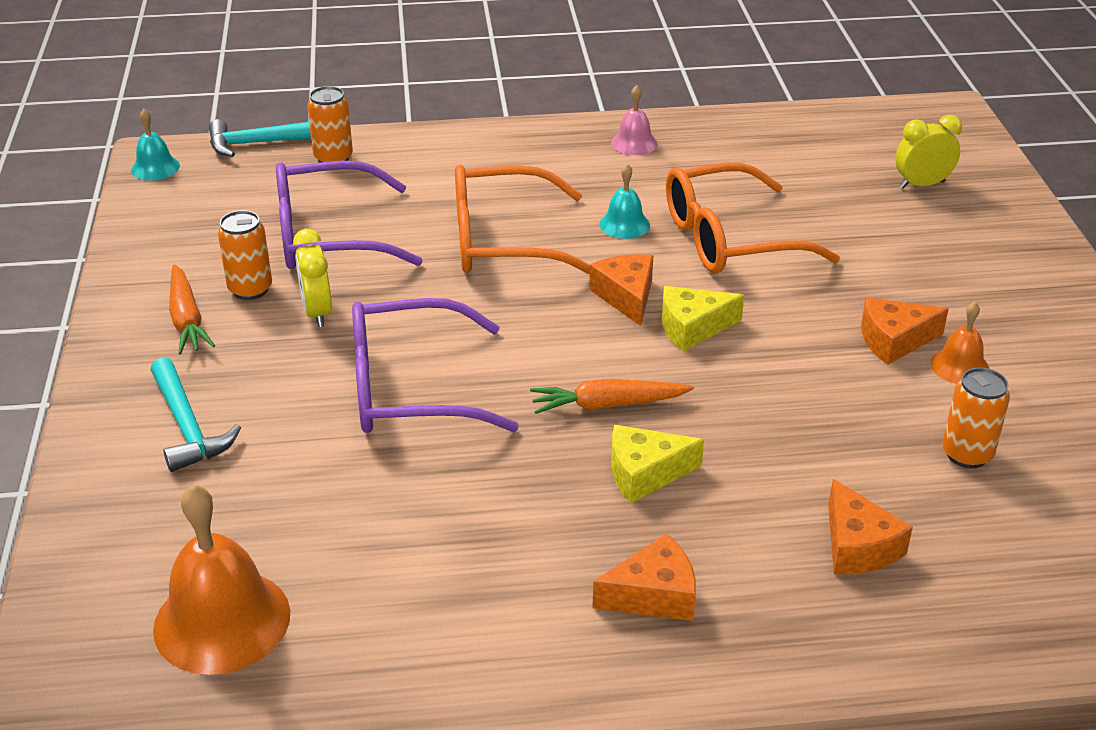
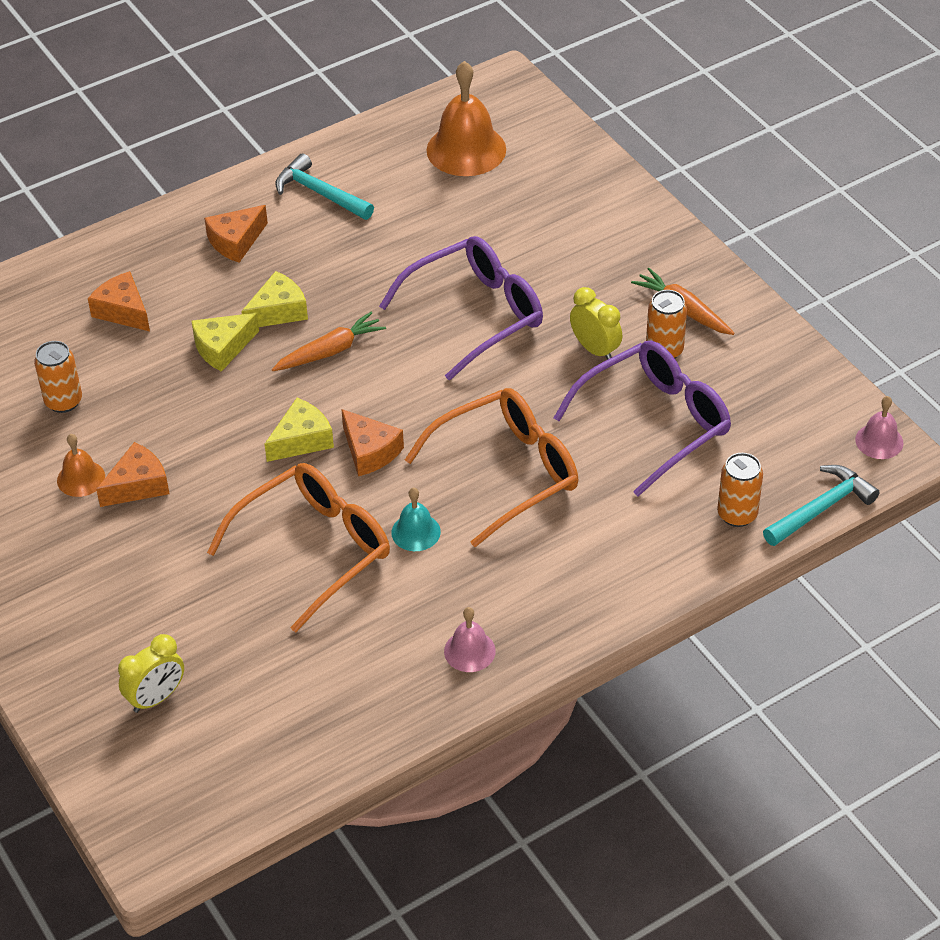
camera: 155 degrees right, 10 degrees up
(155, 168) = (879, 441): turquoise bell -> pink bell
(188, 427) = (596, 238): turquoise hammer -> turquoise hammer (319, 193)
(739, 452) = (222, 348): none -> yellow cheese

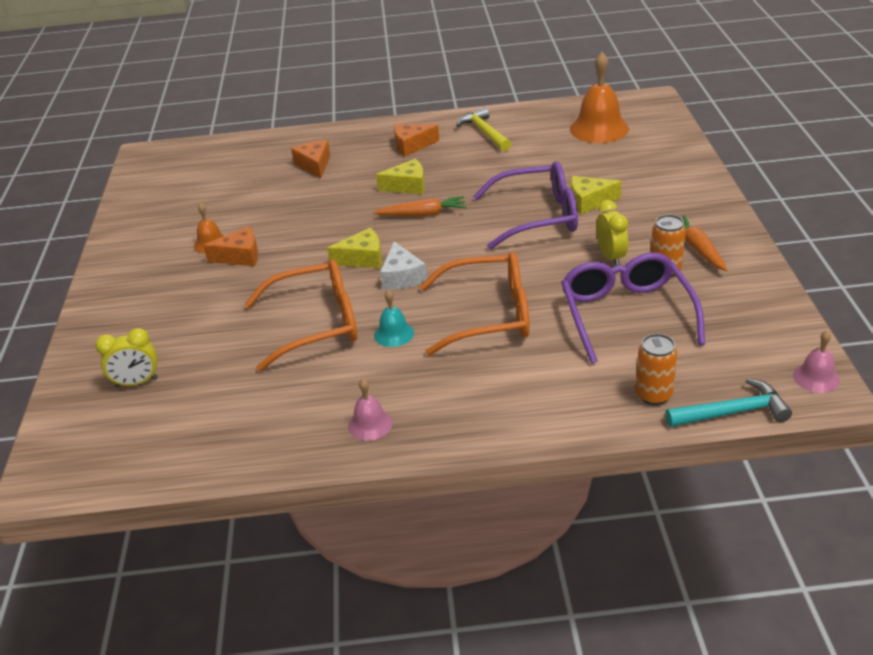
camera: 30 degrees right, 10 degrees down
(63, 401) = (239, 202): orange can -> none
(222, 348) = (356, 197): yellow cheese -> yellow cheese (589, 201)
(319, 193) = (484, 132): turquoise hammer -> yellow hammer
(370, 451) = (402, 276): orange cheese -> white cheese
(655, 423) = (626, 314): purple glasses -> purple glasses turned 90 degrees counterclockwise

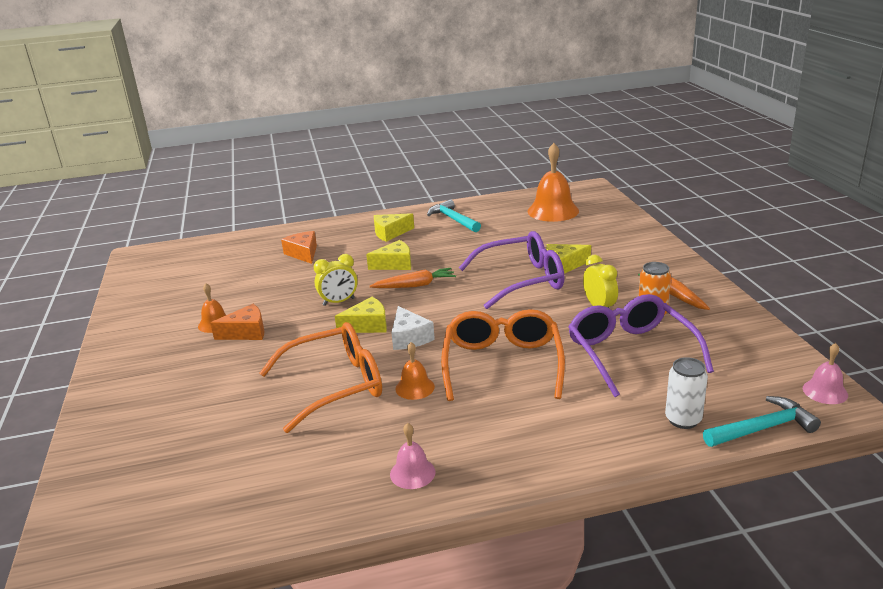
camera: 10 degrees left, 10 degrees down
(137, 382) = (157, 455): yellow clock -> yellow clock (339, 302)
(394, 334) = (415, 387): turquoise bell -> orange bell
(412, 145) = (390, 233): orange cheese -> yellow cheese
(484, 132) = (453, 219): yellow hammer -> turquoise hammer
(489, 315) = (502, 364): orange glasses -> orange glasses turned 75 degrees counterclockwise
(653, 395) = (683, 420): orange can -> white can

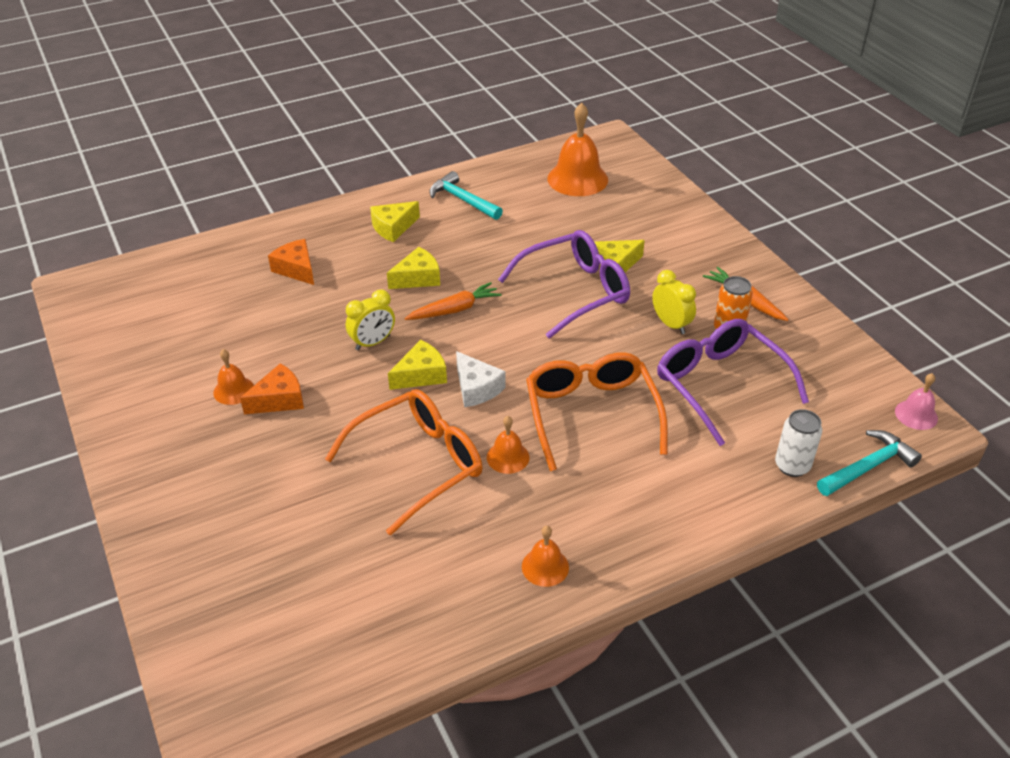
camera: 15 degrees left, 15 degrees up
(412, 473) = (545, 566): pink bell -> orange bell

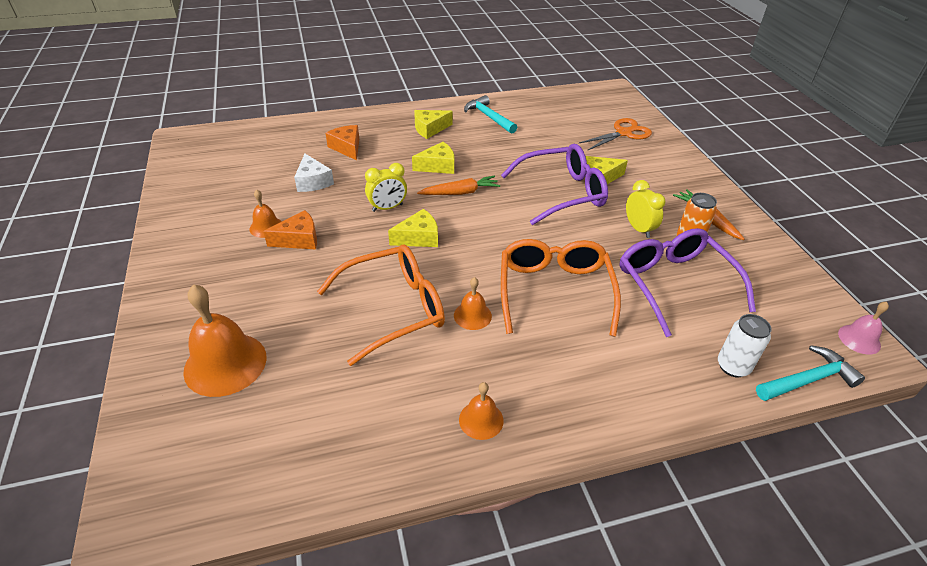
camera: 10 degrees right, 0 degrees up
(476, 388) = (461, 255): white cheese -> white cheese (313, 181)
(577, 179) = (582, 114): orange bell -> orange bell (225, 364)
(633, 199) = (624, 133): none -> orange scissors

